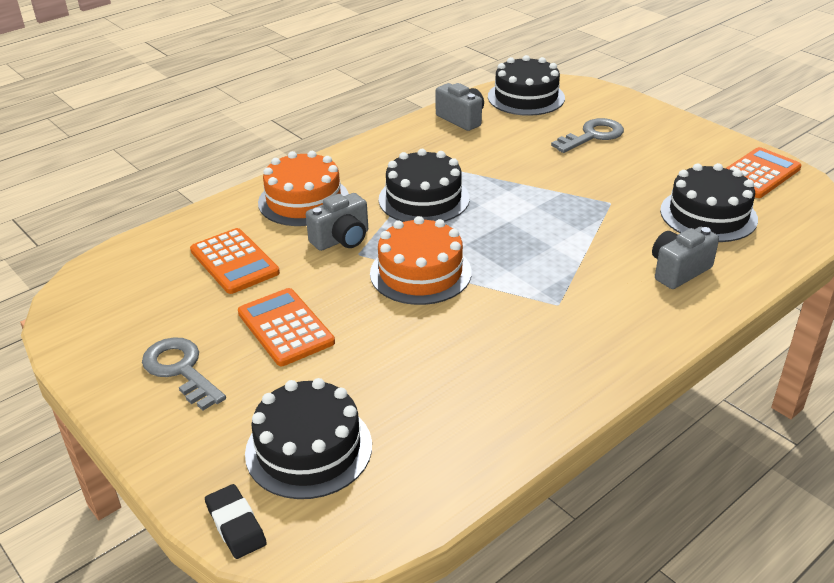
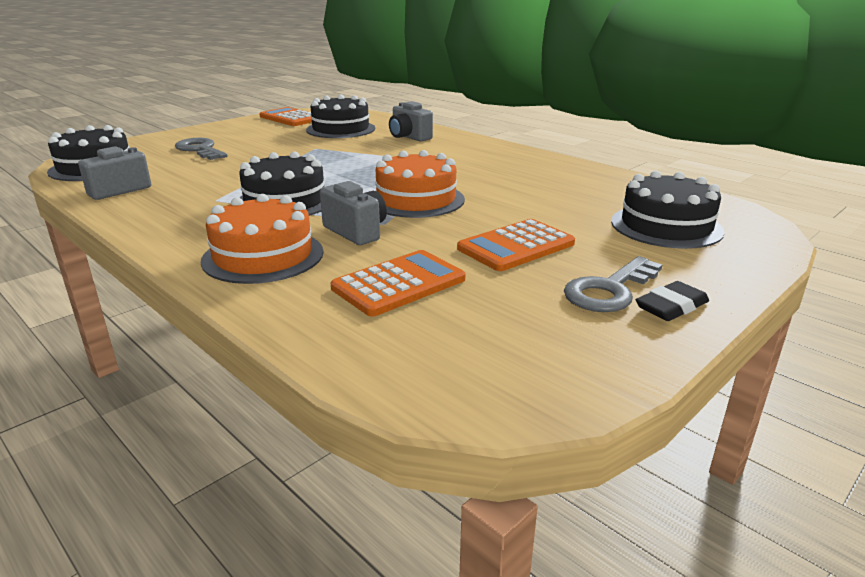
camera: 95 degrees left, 10 degrees down
(236, 525) = (768, 244): black eraser -> black eraser (671, 306)

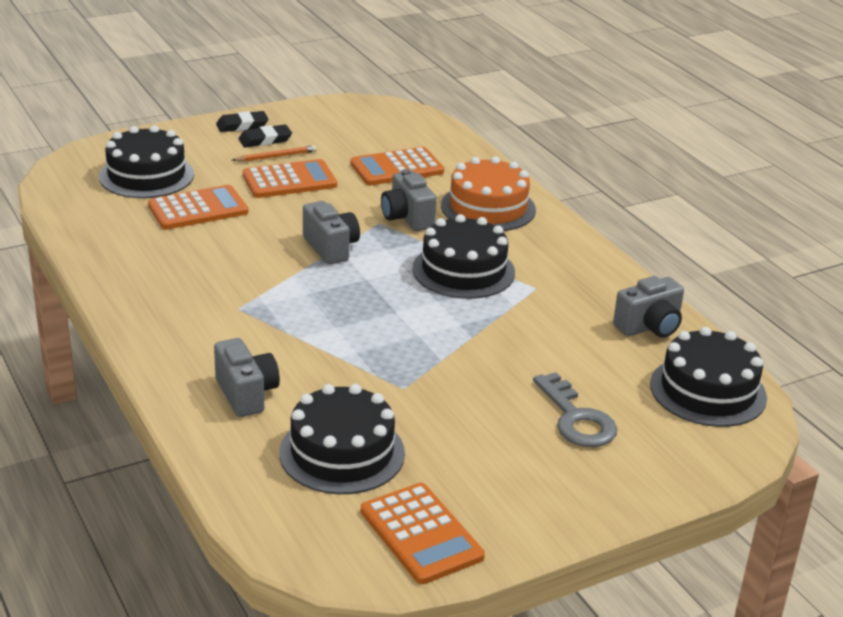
camera: 165 degrees left, 5 degrees up
(416, 199) = (331, 248): orange cake -> grey camera
(565, 270) = (276, 156): none -> orange pencil
(569, 208) = (198, 209): none -> orange calculator
(609, 290) = (265, 140): grey key -> black eraser

